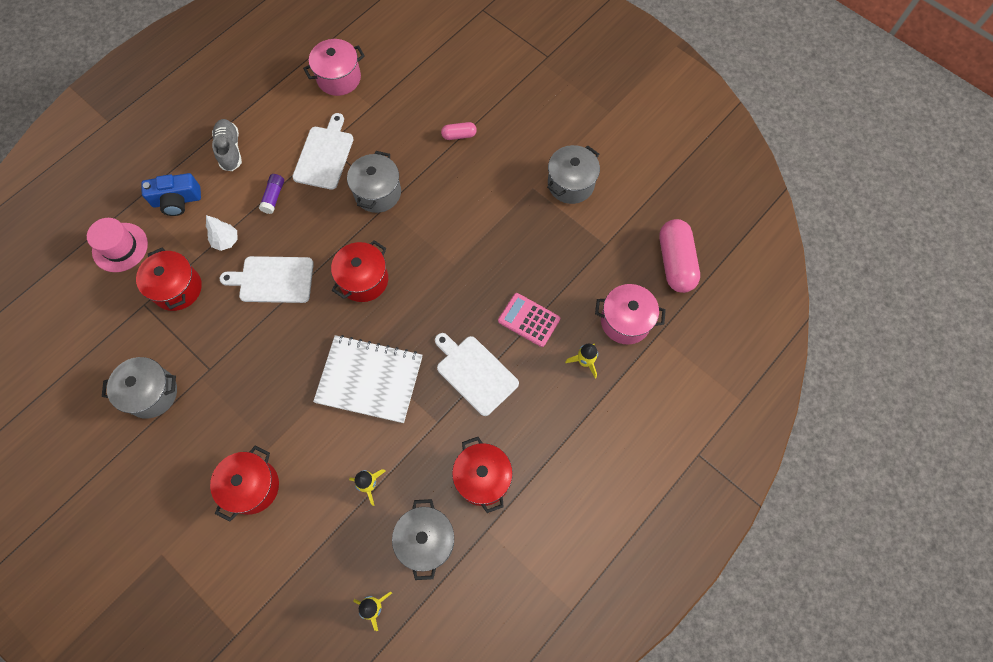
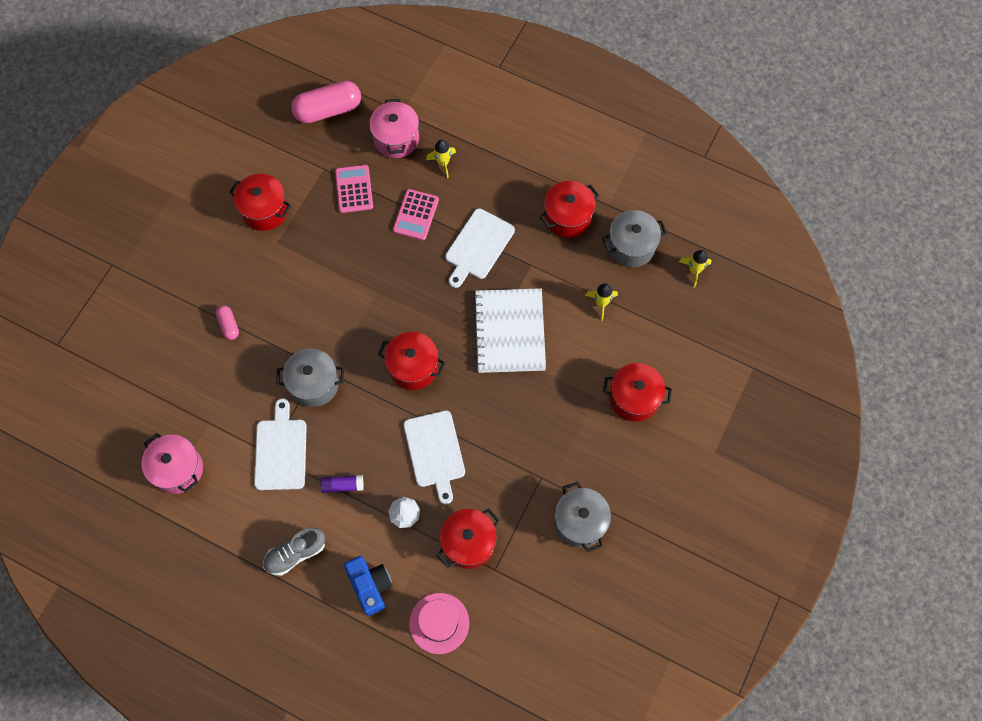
camera: 105 degrees left, 0 degrees up
(324, 155) = (281, 451): white cutting board -> white cutting board turned 90 degrees clockwise
(571, 184) = (265, 210): grey pot -> red pot
(574, 267) = (354, 189): none -> pink calculator

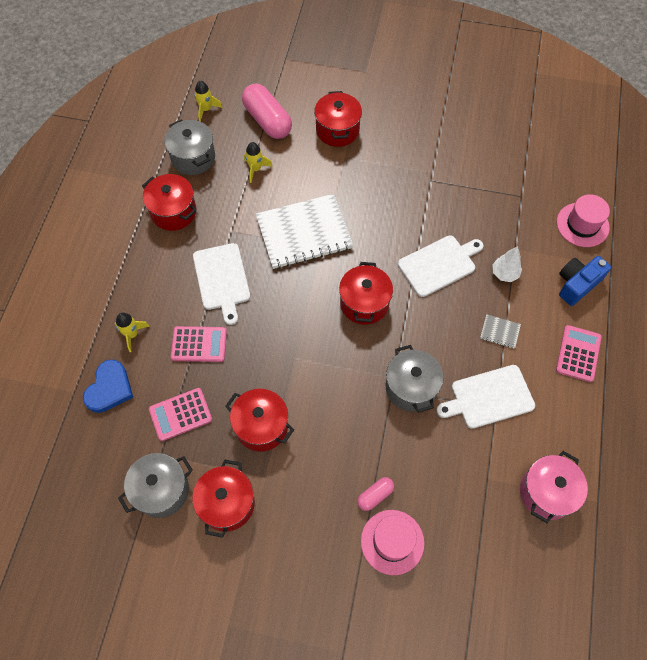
camera: 105 degrees left, 5 degrees down
(186, 328) = (392, 542): none -> pink hat
(295, 553) = (578, 353): grey shoe -> pink calculator
(328, 110) = (81, 473): pink capsule -> pink capsule (267, 120)
(342, 485) = (500, 332): purple glue stick -> grey notebook
(396, 139) = (109, 388): pink pot -> blue heart
(468, 543) = (507, 219): red pot -> red pot (261, 426)
(478, 246) = (222, 279): white cutting board -> white cutting board turned 60 degrees clockwise
(580, 522) = (457, 146): grey pot -> grey pot (161, 490)

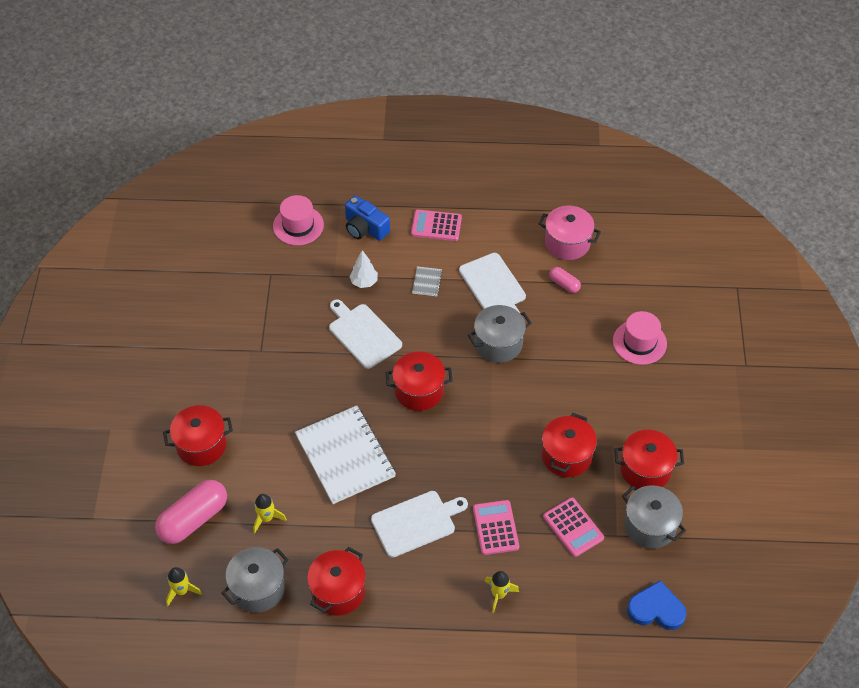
camera: 100 degrees left, 10 degrees down
(109, 388) = (563, 600): blue heart -> blue heart (656, 609)
(375, 495) = (604, 359): pink capsule -> pink capsule (564, 284)

